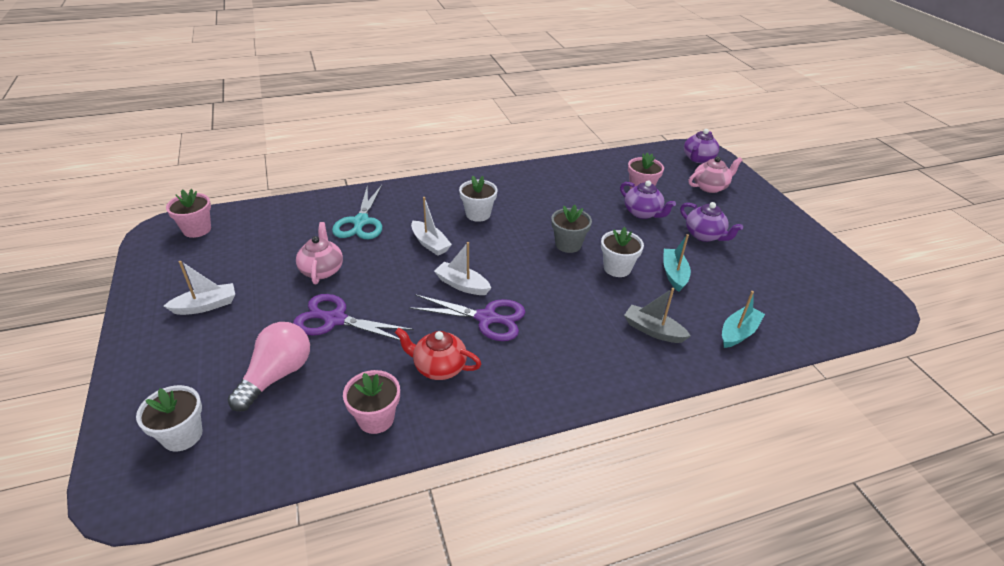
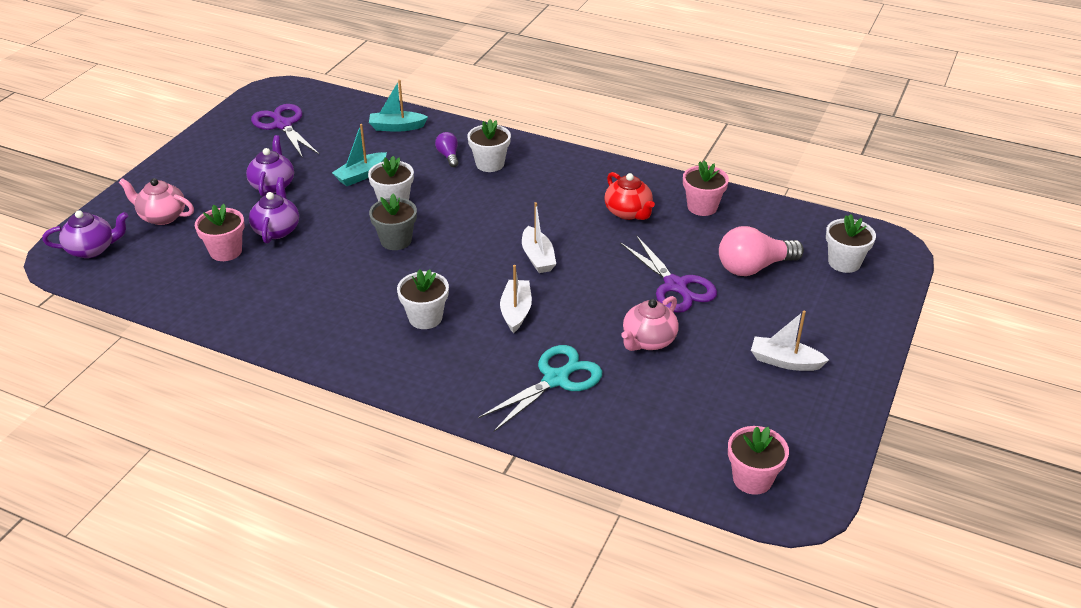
camera: 135 degrees left, 0 degrees up
(487, 318) = (552, 223): purple scissors -> purple scissors (283, 125)
(612, 344) = (490, 164): none -> white flower pot
(653, 330) = (448, 156): grey boat -> purple light bulb

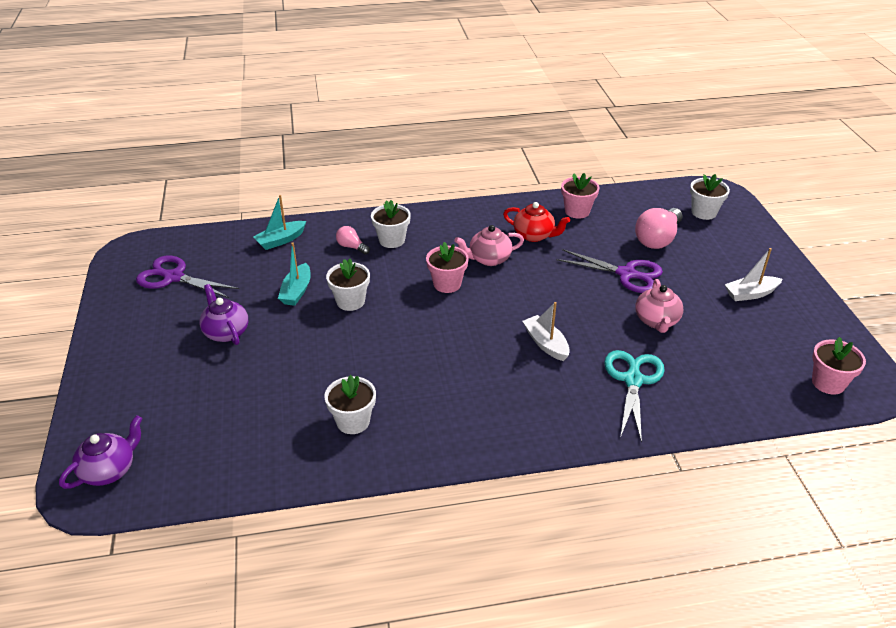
camera: 35 degrees left, 0 degrees up
(162, 216) = (148, 406): pink teapot -> pink teapot (489, 259)
(226, 251) = (250, 409): pink flower pot -> pink flower pot (447, 284)
(277, 230) = (276, 368): purple teapot -> none
(396, 240) = (389, 331): grey flower pot -> none
(425, 318) = (486, 382): white flower pot -> white flower pot (353, 421)
(448, 156) = (351, 247): purple light bulb -> pink light bulb
(538, 257) = (512, 296): white boat -> none

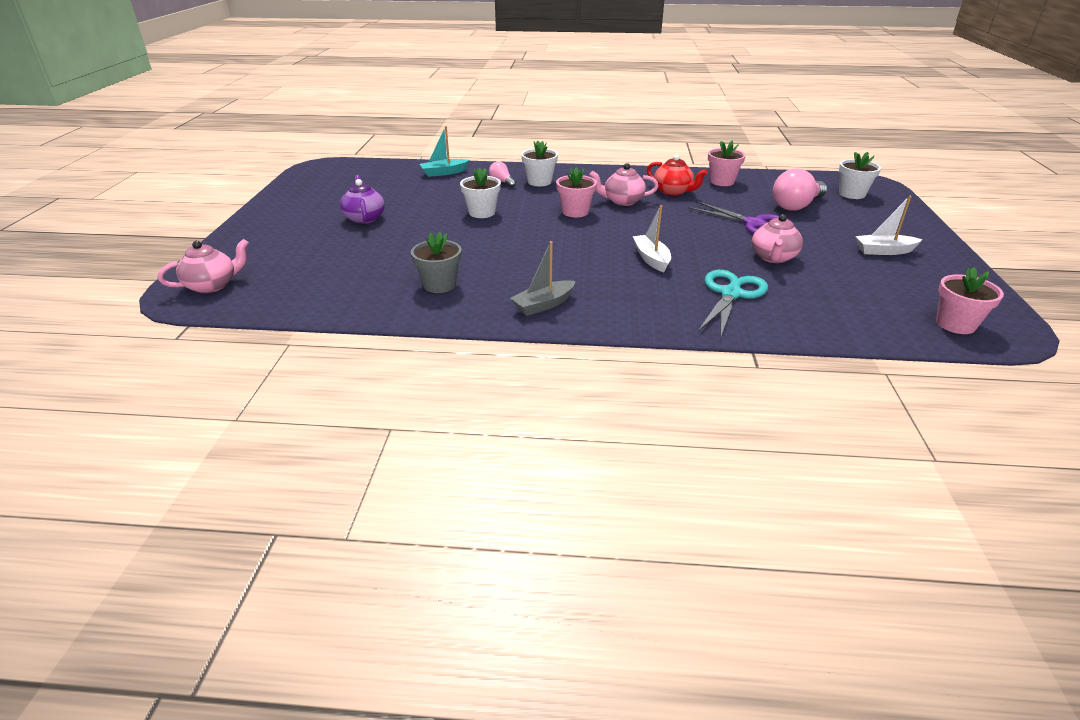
camera: 15 degrees right, 5 degrees down
(109, 470) = (212, 285): purple teapot -> pink teapot
(173, 277) = (343, 183): purple scissors -> none
(296, 291) = (439, 202): turquoise boat -> none
(353, 421) = (439, 285): white flower pot -> grey flower pot
(466, 430) = (543, 305): none -> grey boat

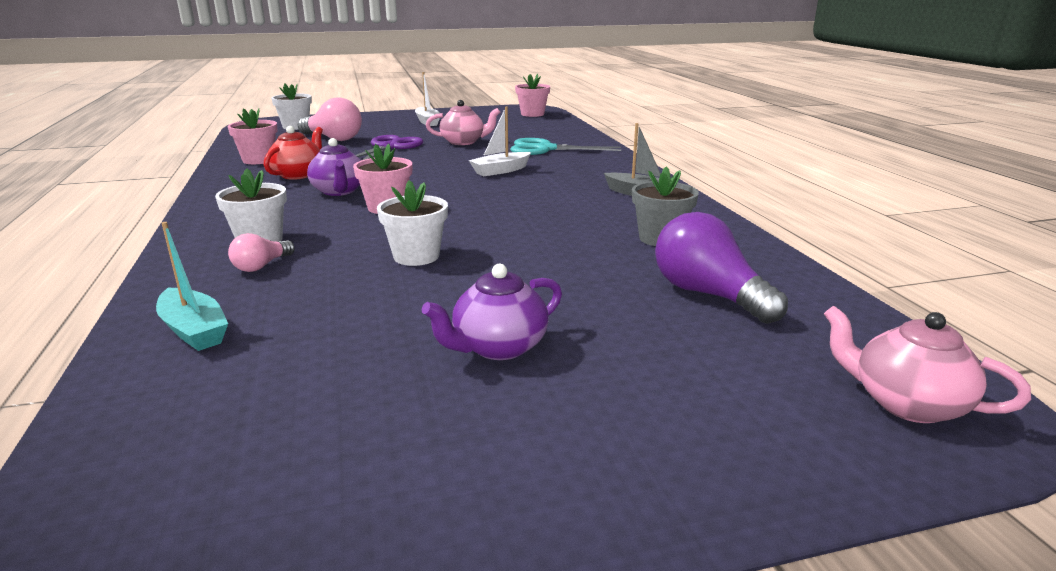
camera: 110 degrees left, 10 degrees down
(349, 275) = (708, 295): none -> purple light bulb
(622, 201) = (339, 191): pink teapot -> purple teapot

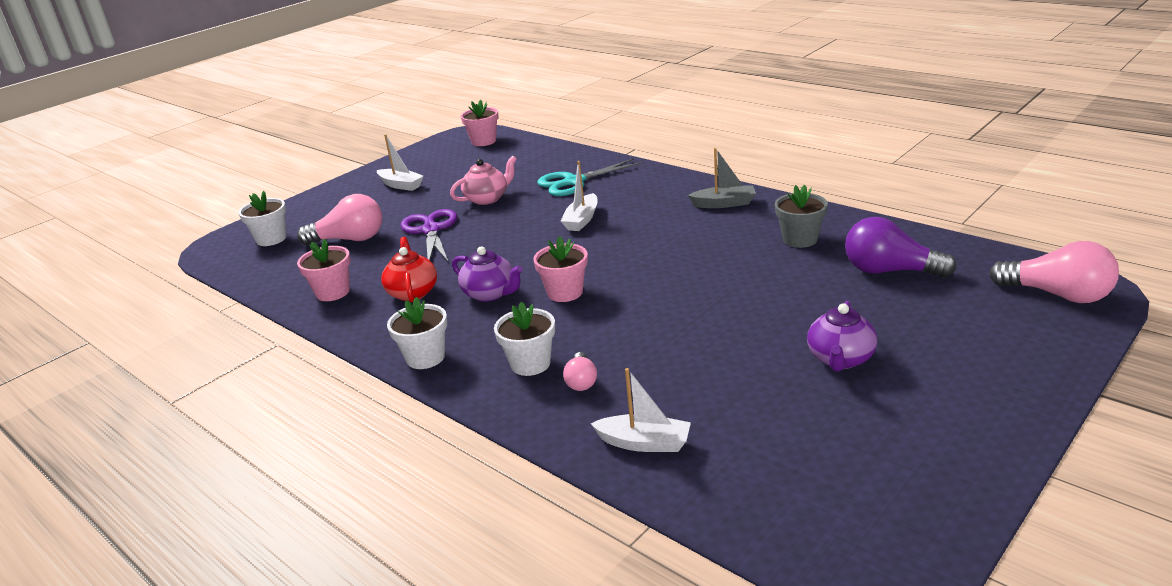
camera: 30 degrees left, 5 degrees up
(194, 330) = (644, 443): turquoise boat -> white boat
(416, 256) = (673, 323): white flower pot -> white flower pot (425, 357)
(906, 403) = (1057, 295): pink teapot -> pink light bulb

